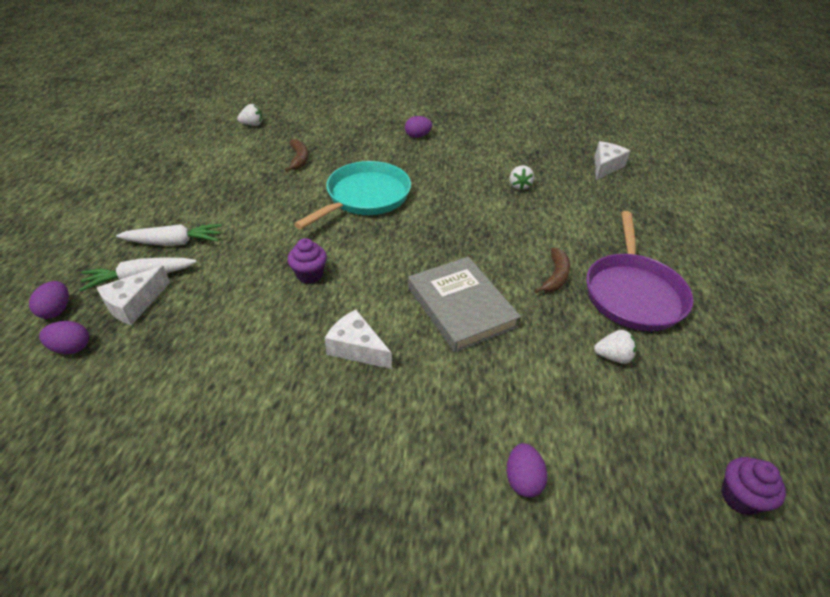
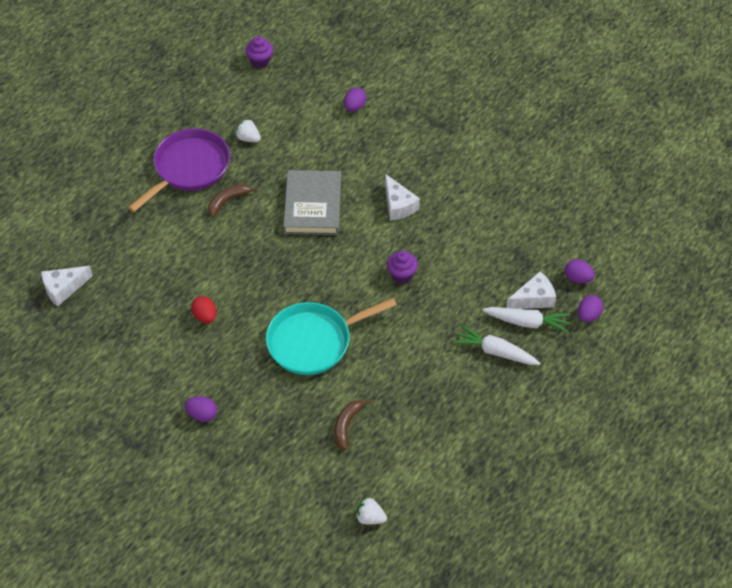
camera: 150 degrees left, 10 degrees up
(474, 184) = (205, 316): none -> red egg
(519, 186) = (167, 298): white strawberry -> none

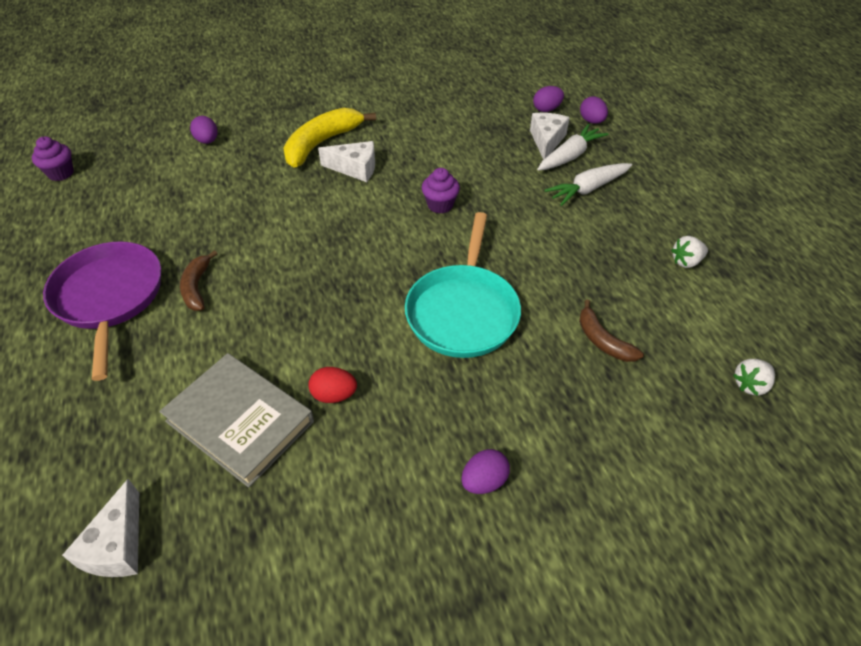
camera: 55 degrees left, 5 degrees down
(248, 138) = (139, 229): white strawberry -> white strawberry (686, 261)
(313, 206) = (286, 224): grey book -> grey book (240, 421)
(408, 169) = (322, 143): none -> yellow banana

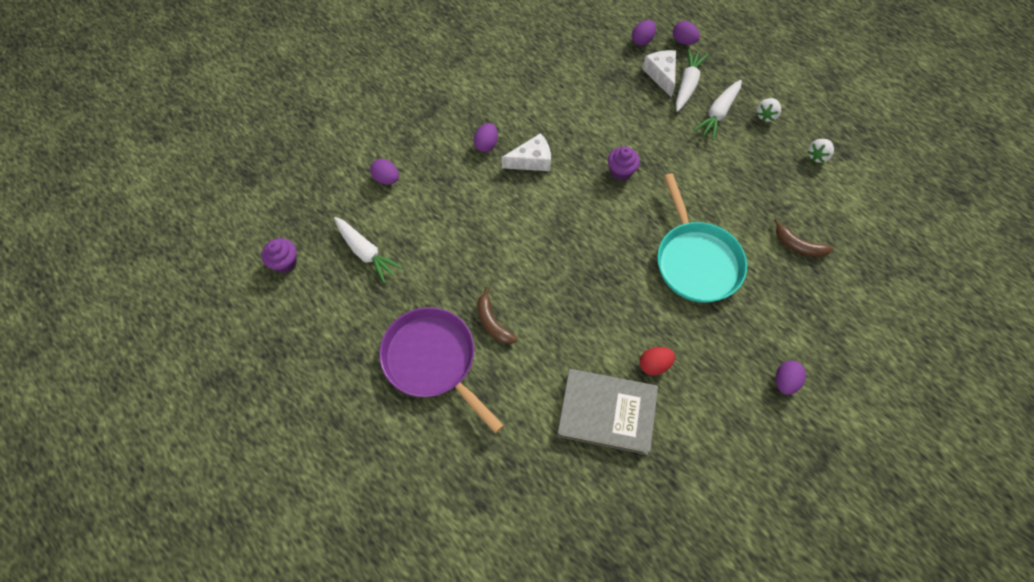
camera: 25 degrees left, 15 degrees up
(117, 545) = (595, 531): white cheese -> none
(135, 189) = (366, 252): none -> white carrot
(322, 143) = (486, 144): yellow banana -> purple egg
(750, 385) = (901, 241): white strawberry -> white strawberry (766, 115)

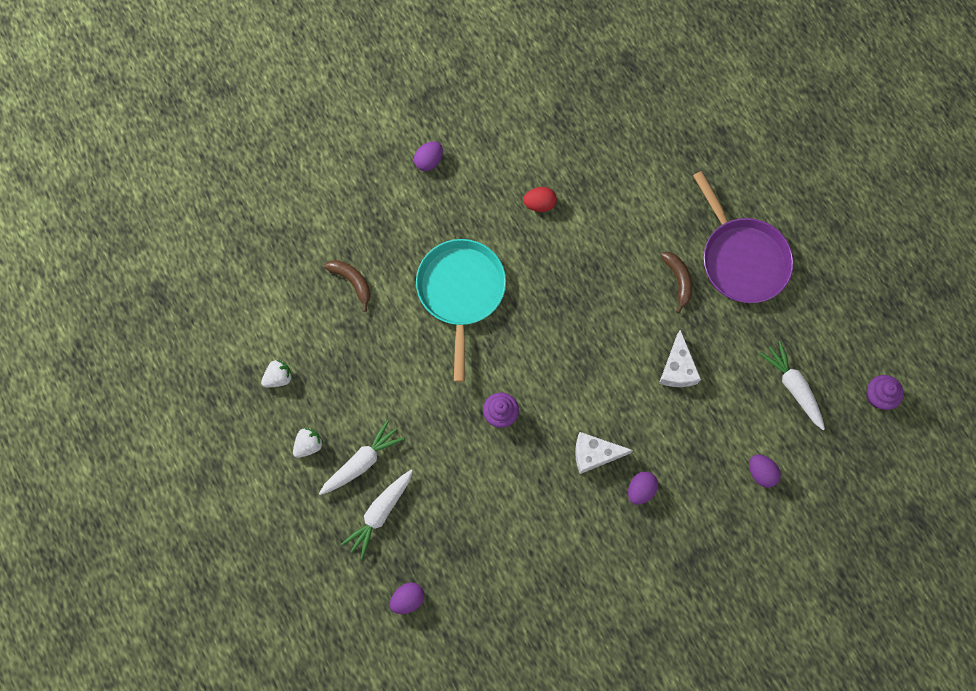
camera: 165 degrees left, 10 degrees up
(606, 412) = (596, 175): grey book -> none
(661, 75) = (405, 536): white cheese -> white cheese (677, 368)
(683, 41) = (357, 583): purple egg -> none

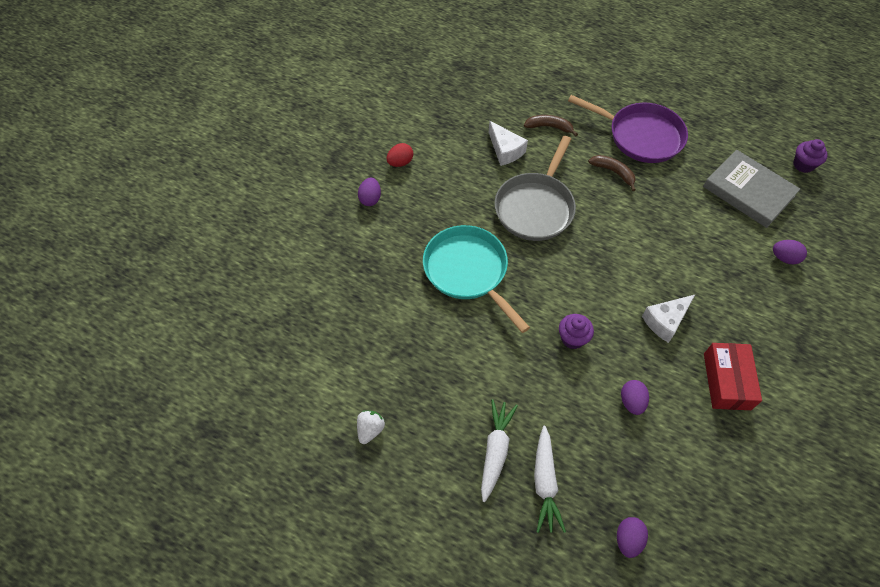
camera: 35 degrees left, 15 degrees down
(309, 445) = (439, 468): white strawberry -> none
(352, 282) = (376, 316): brown banana -> brown banana (549, 127)
(539, 204) = (476, 180): red egg -> red egg (400, 162)
(572, 268) = (535, 207): none -> grey pan
(599, 540) = (726, 381): none -> red box
(640, 489) = (720, 324): purple egg -> purple egg (631, 402)
(677, 368) = (666, 227): white cheese -> white cheese (505, 150)
(793, 386) = (748, 191): white carrot -> grey book

